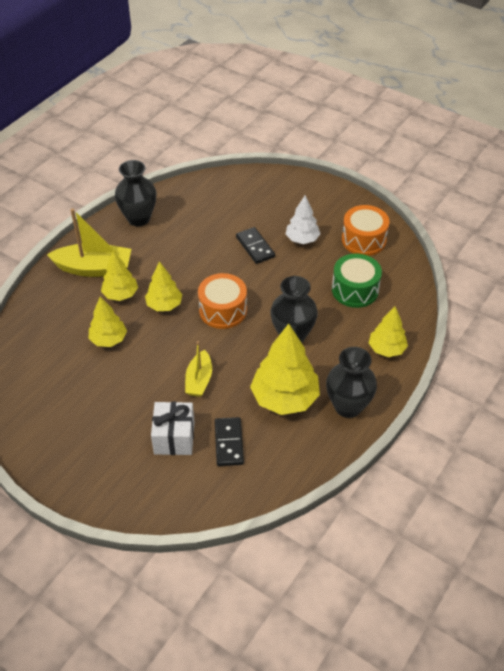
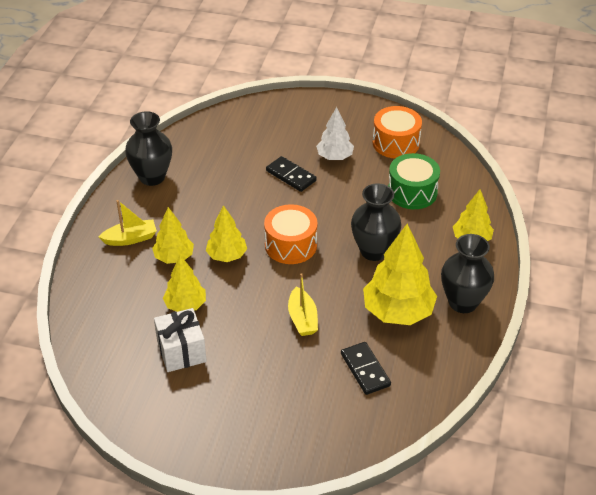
camera: 20 degrees left, 5 degrees down
(94, 268) = (130, 238): yellow boat -> yellow boat, size x0.61
(174, 437) = (307, 381): white gift -> white gift (181, 351)

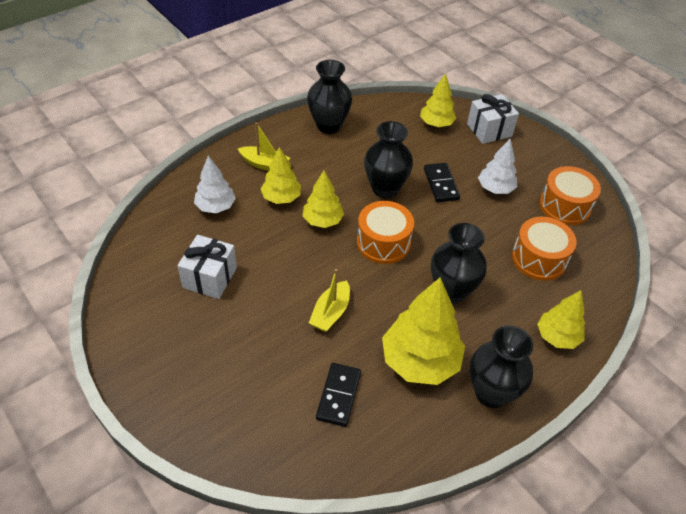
camera: 35 degrees right, 5 degrees up
(125, 296) = (216, 207): none -> white tree
(185, 305) = (251, 242): yellow tree -> yellow tree (436, 124)
(251, 203) = (385, 189): none -> black vase
(287, 112) = (489, 130): none -> white gift
(412, 192) = (539, 259): green drum -> orange drum

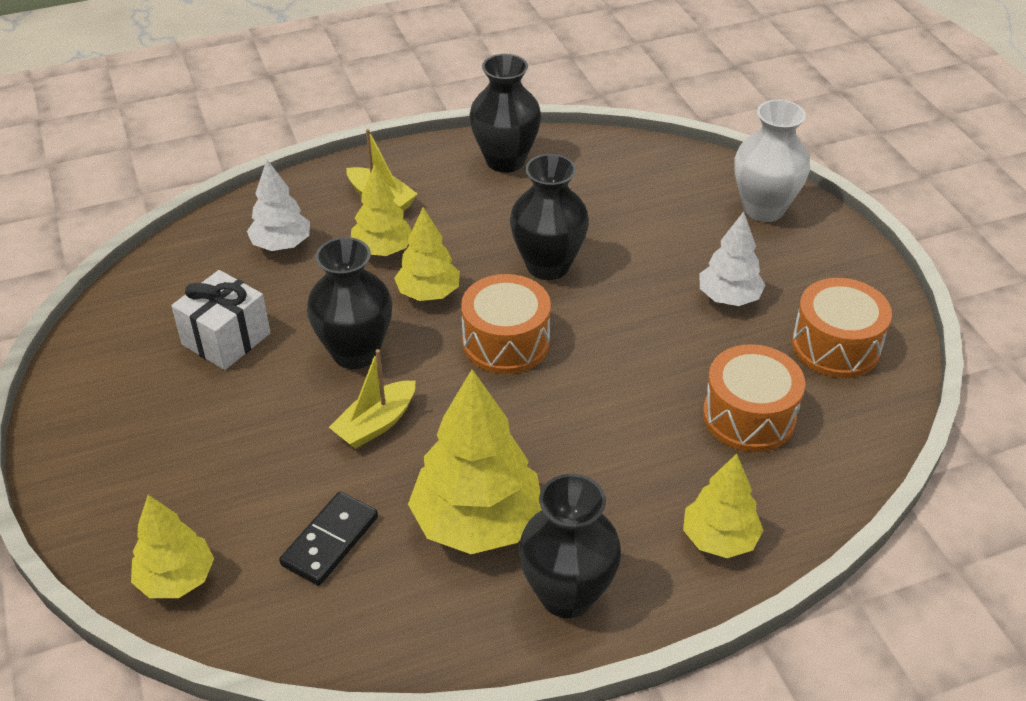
camera: 20 degrees right, 5 degrees down
(436, 124) = (679, 185): yellow tree -> yellow tree (176, 579)
(441, 184) = (641, 275): black domino -> none
(451, 291) = (578, 434): black vase -> black vase (355, 352)
(489, 130) = (763, 209): white gift -> white vase

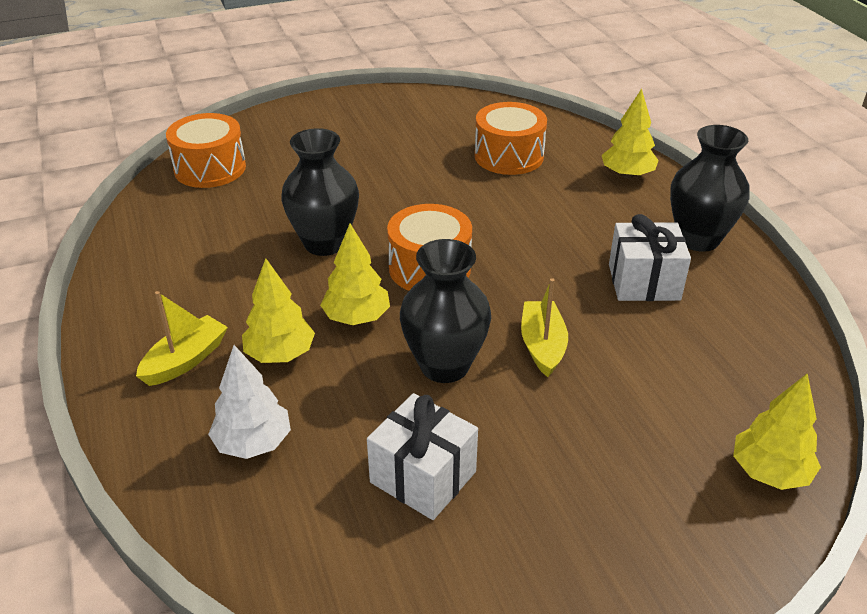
camera: 90 degrees left, 5 degrees down
(330, 541) = (689, 367): black domino -> none
(376, 424) = (542, 346): yellow boat -> yellow boat turned 135 degrees counterclockwise
(477, 523) = (644, 282): yellow tree -> white gift
(505, 160) = (145, 269): black vase -> none
(728, 298) = (378, 155): white tree -> none
(763, 209) = (268, 133): white vase -> none
(835, 346) = (434, 118): orange drum -> orange drum (210, 168)

